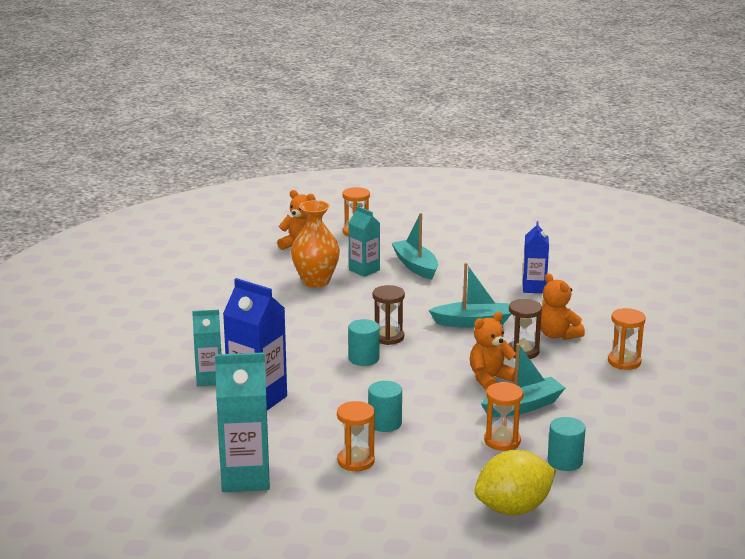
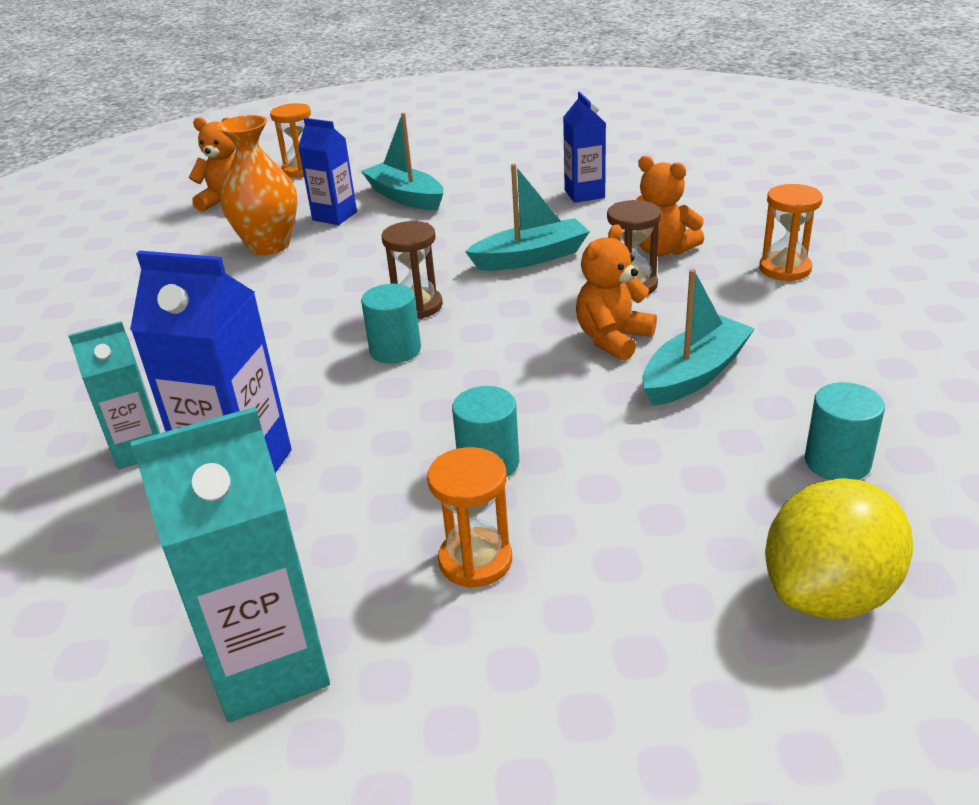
camera: 15 degrees left, 10 degrees up
(364, 270) = (334, 216): turquoise carton -> blue carton
(502, 441) = (707, 447): orange hourglass -> none

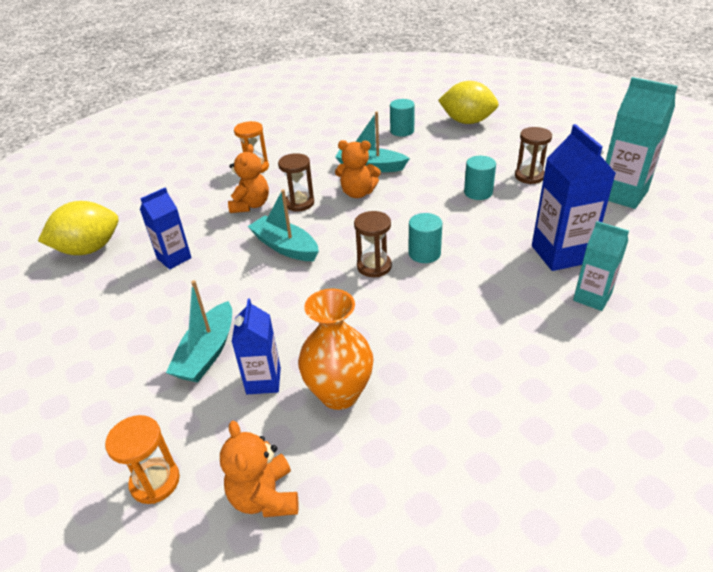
camera: 120 degrees left, 5 degrees up
(475, 560) = (529, 176): orange hourglass -> brown hourglass
(655, 155) = (89, 249): none -> yellow lemon

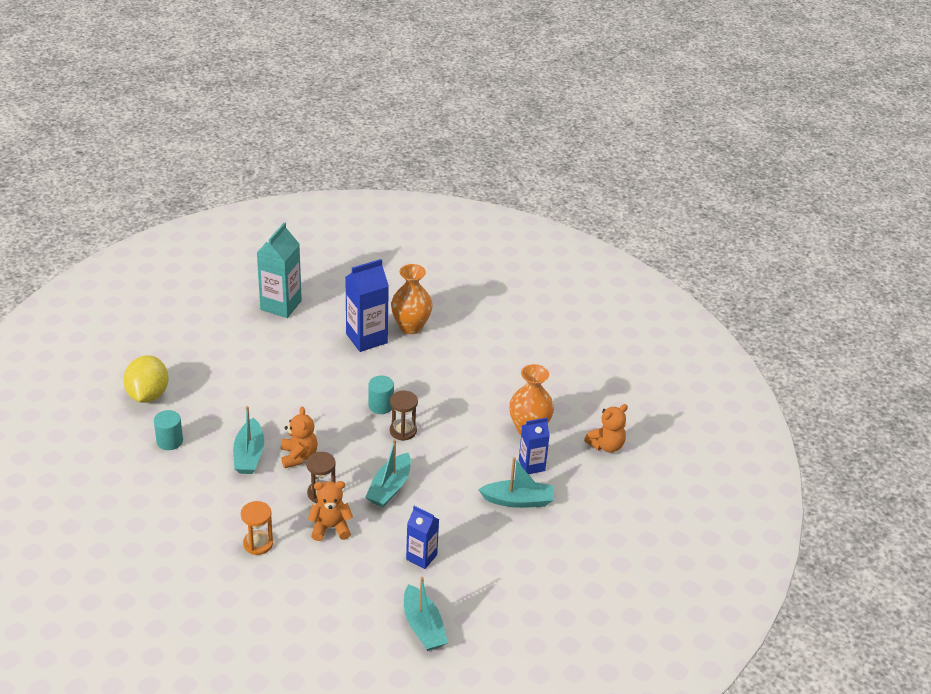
camera: 110 degrees left, 0 degrees up
(89, 249) = (423, 626): yellow lemon -> turquoise boat
(155, 482) = (617, 492): orange hourglass -> none
(478, 192) = (288, 381): turquoise cylinder -> none
(529, 176) = (257, 353): brown hourglass -> none
(592, 297) = (411, 327): turquoise carton -> orange vase

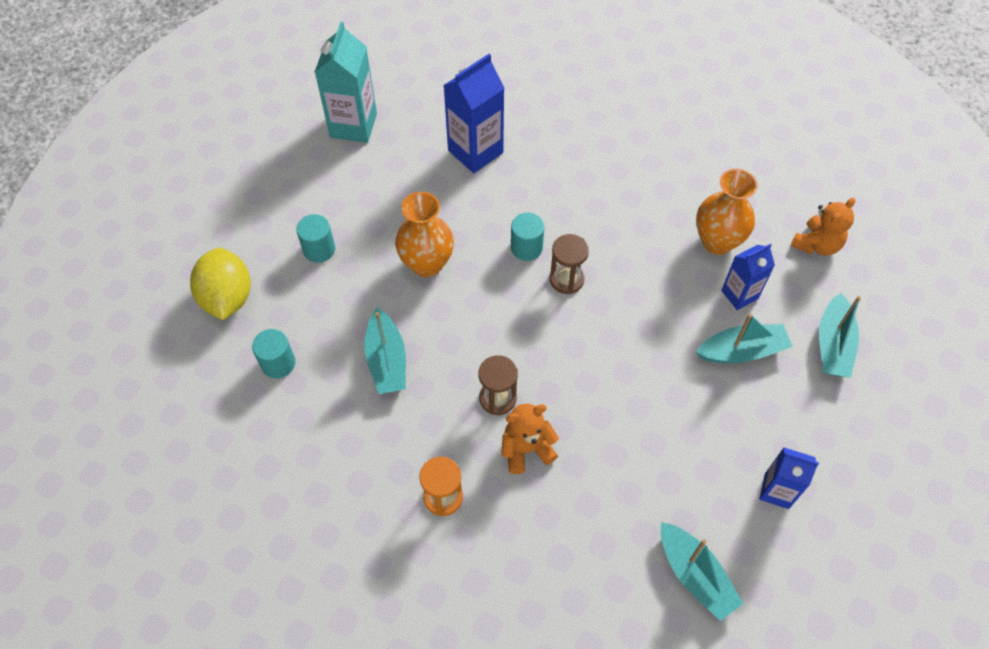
camera: 10 degrees left, 20 degrees up
(225, 378) = (319, 249): none -> turquoise cylinder
(298, 456) = (450, 348): orange teddy bear -> none
(389, 487) = (579, 369): turquoise boat -> turquoise boat (833, 345)
(411, 327) = (523, 123): orange vase -> orange vase (427, 264)
(421, 557) = (655, 466): blue carton -> blue carton (776, 491)

